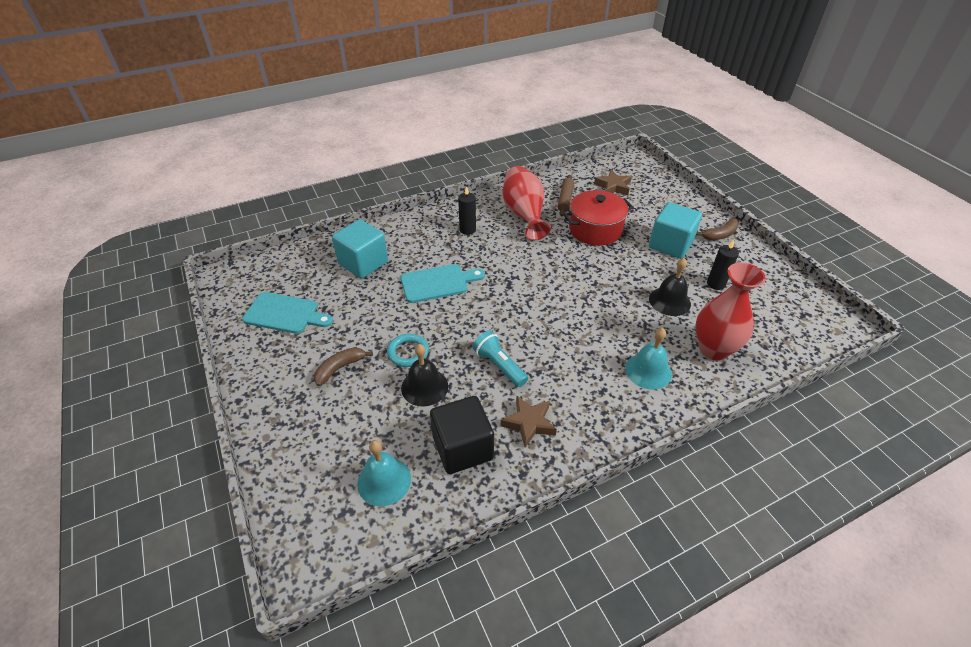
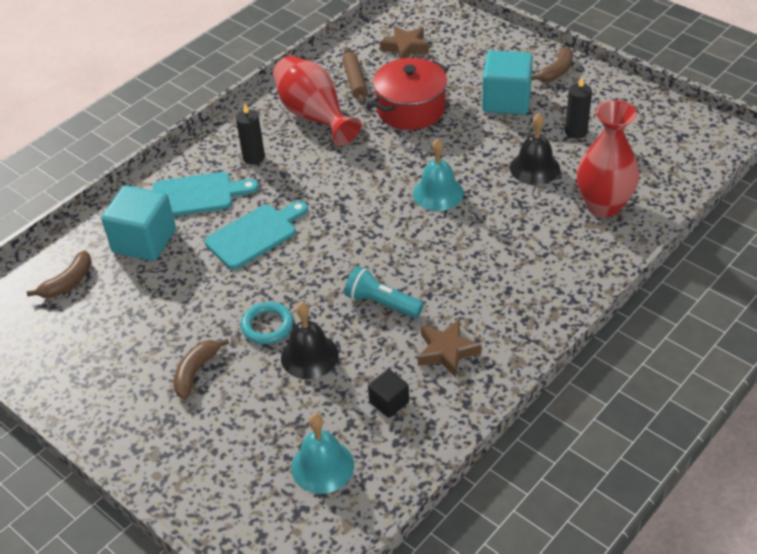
camera: 20 degrees left, 0 degrees up
(285, 314) = (83, 335): turquoise cutting board -> turquoise cutting board (197, 195)
(299, 274) = (68, 282): none -> brown banana
(462, 448) = (389, 402): black cube -> black cube, size x0.51
(648, 371) = (546, 252): turquoise bell -> turquoise bell (438, 193)

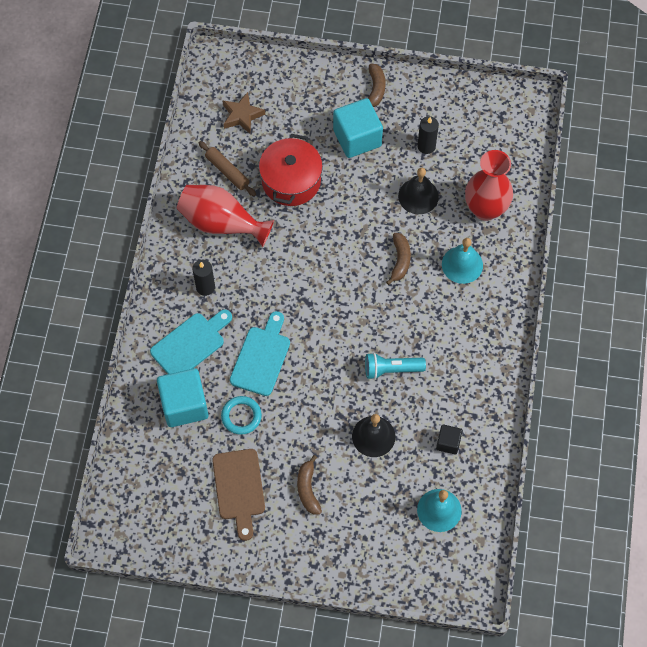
camera: 35 degrees left, 20 degrees up
(68, 282) = (158, 469): brown banana -> brown banana (400, 260)
(127, 337) = (239, 488): none -> brown cutting board
(267, 326) = (328, 428): turquoise ring -> turquoise ring (241, 416)
(438, 193) = (365, 253): turquoise bell -> turquoise bell (462, 264)
(446, 351) = (458, 385): brown star -> none

